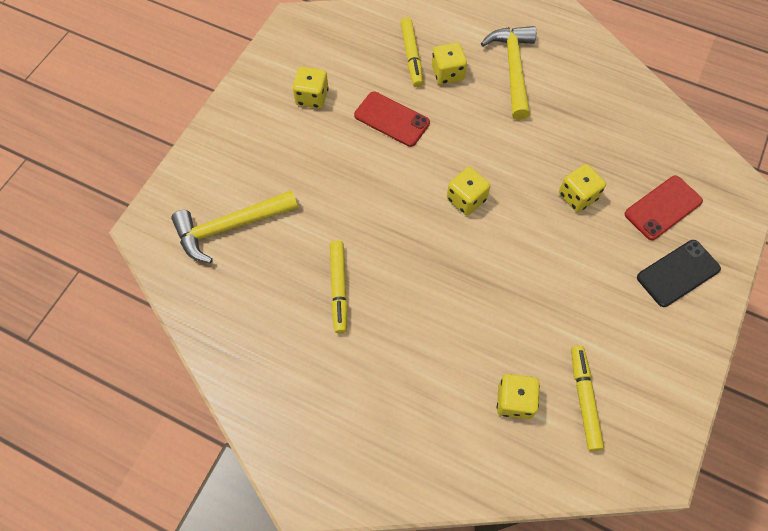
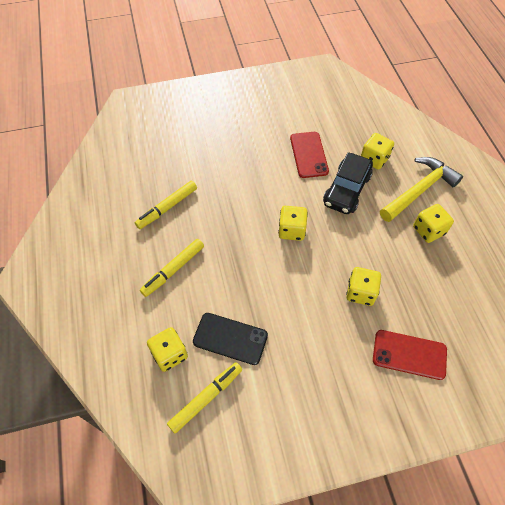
camera: 50 degrees right, 5 degrees down
(230, 227) = (161, 133): yellow hammer -> none
(312, 97) = (282, 109): yellow dice -> yellow dice (428, 230)
(411, 56) = (365, 133): yellow marker -> yellow marker (173, 270)
(461, 121) = (346, 190): none -> black car
(678, 273) = (364, 400): black phone -> black phone (230, 338)

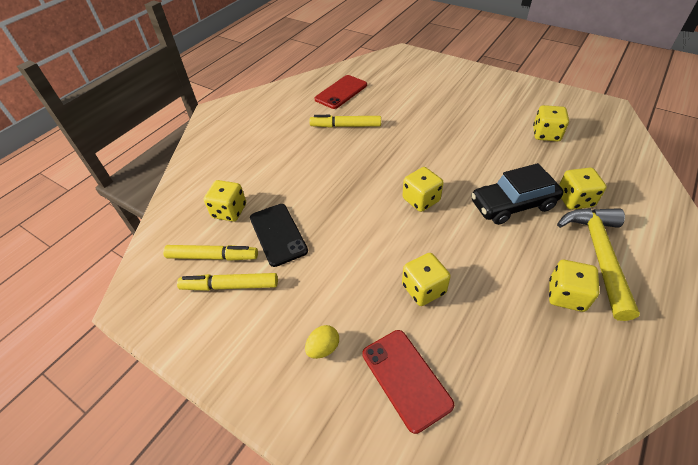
camera: 50 degrees right, 10 degrees down
(173, 270) = (300, 164): yellow marker -> yellow marker (230, 286)
(308, 155) = (507, 158): red phone -> red phone (341, 92)
(311, 117) = (546, 134): none -> yellow dice
(351, 383) = (323, 348): none -> yellow egg
(419, 190) = (598, 255): yellow hammer -> yellow hammer turned 90 degrees counterclockwise

